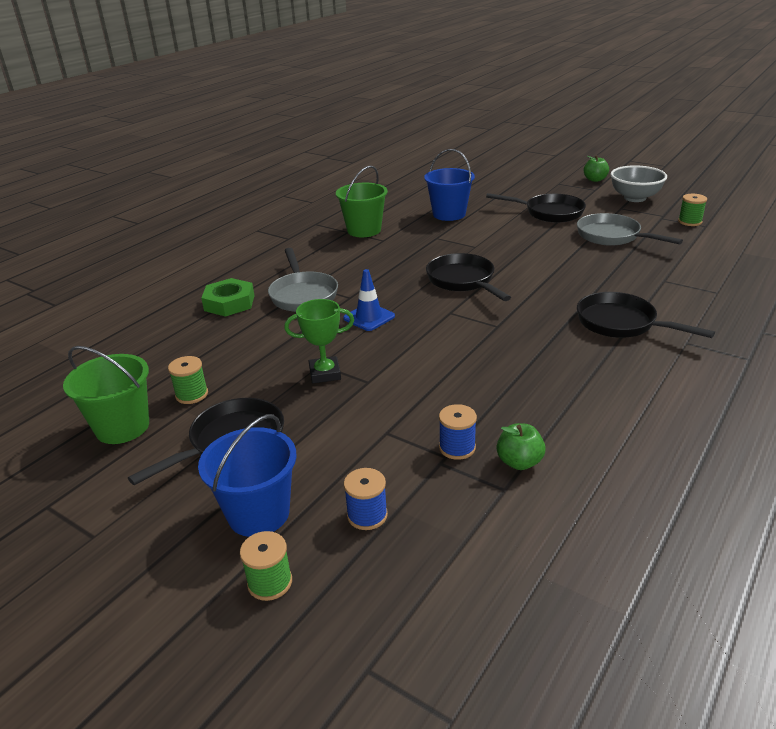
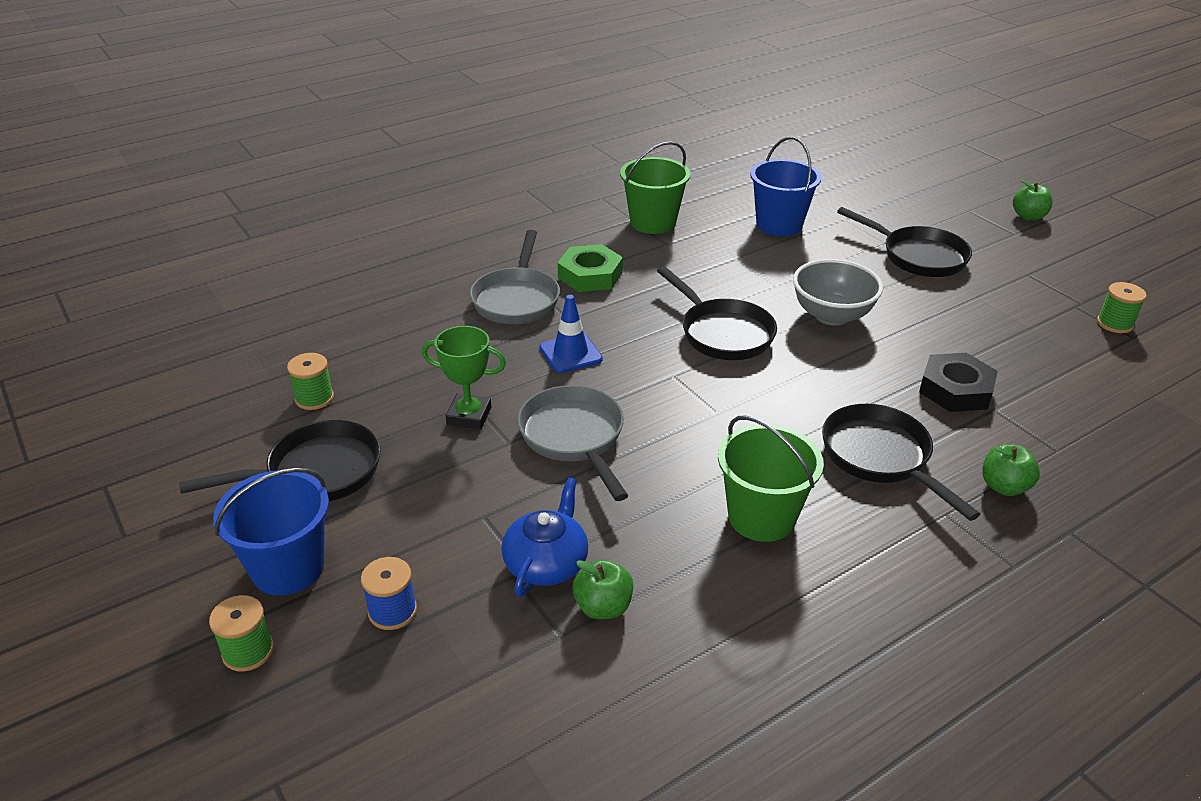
camera: 20 degrees right, 5 degrees up
(122, 427) = (224, 416): green bucket -> green bucket (761, 517)
(229, 303) = (428, 287): green nut -> green nut (590, 275)
(457, 448) = (546, 563): blue spool -> blue teapot
(463, 281) = (722, 333): black pan -> black pan turned 150 degrees clockwise
(612, 236) = (978, 318): grey pan -> grey pan (574, 438)
(632, 276) = (955, 390): none -> black nut
(635, 198) = (1063, 262): grey bowl -> grey bowl (831, 315)
(705, 319) = (1004, 487): none -> green apple

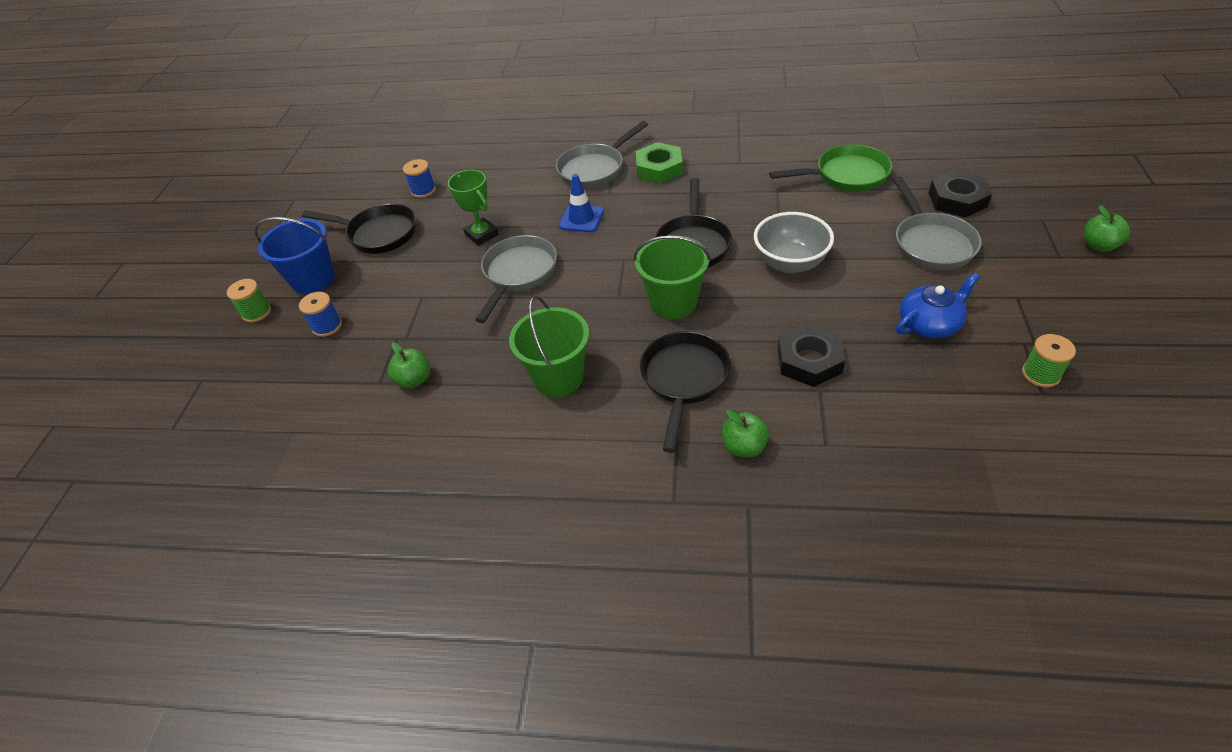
camera: 45 degrees right, 10 degrees up
(314, 398) = (423, 190): green spool -> blue spool
(546, 563) = (418, 340): blue teapot -> blue teapot (929, 324)
(653, 222) = (751, 143): green bucket -> green bucket (673, 302)
(779, 224) = (846, 176): blue bucket -> green pan
(891, 215) = (957, 200): none -> black nut
(918, 256) = (931, 243): black pan -> grey pan

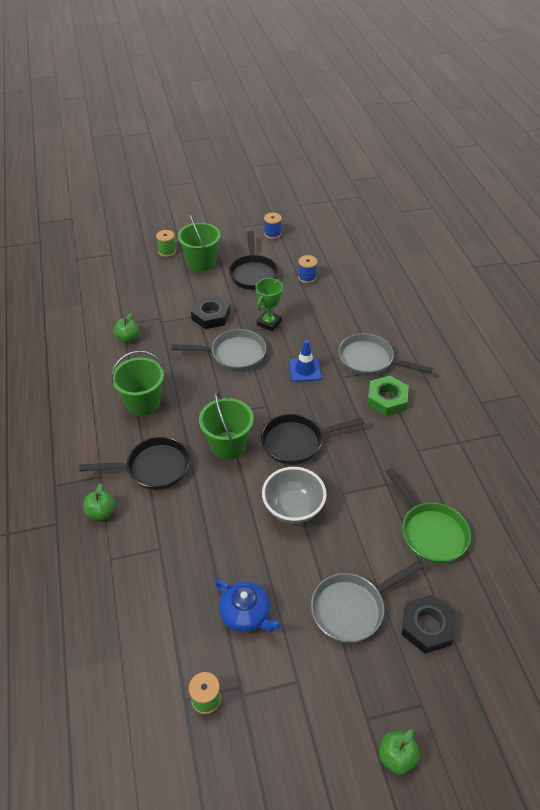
camera: 65 degrees right, 0 degrees up
(313, 279) = (201, 262): blue bucket -> green bucket
(327, 326) = (163, 284): blue spool -> blue spool (272, 234)
(809, 360) = (187, 537): black nut -> black nut (211, 316)

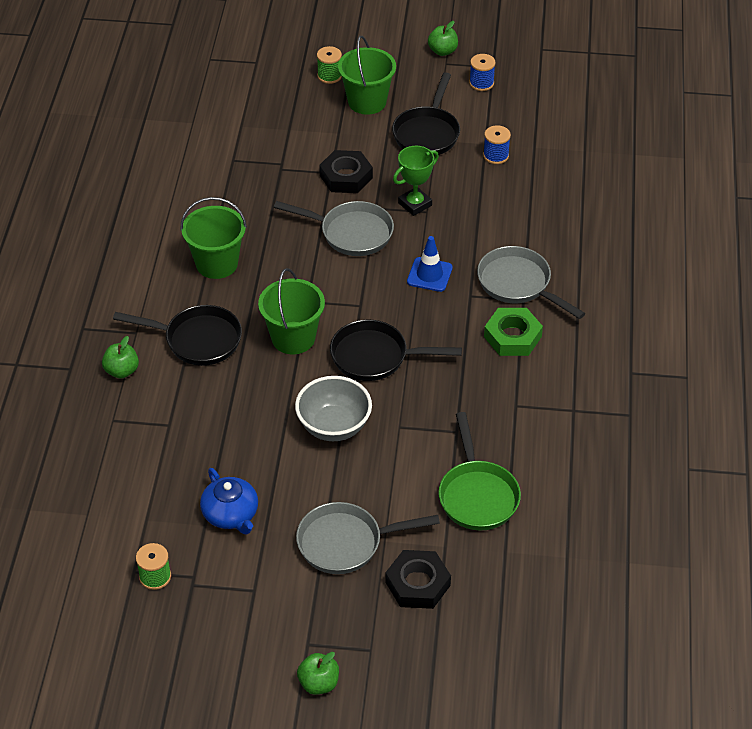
camera: 20 degrees right, 0 degrees up
(127, 338) = (231, 180): green apple -> green apple (442, 51)

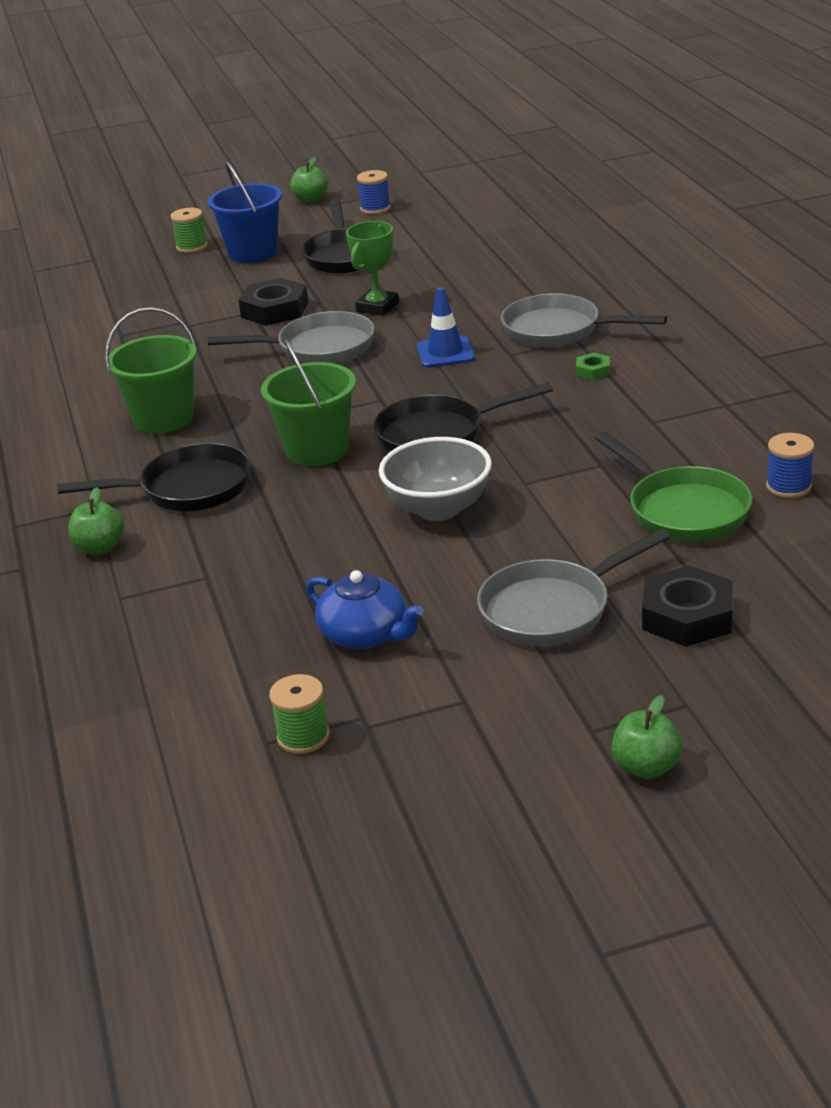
camera: 20 degrees left, 15 degrees down
(367, 102) = (253, 252): green bucket -> blue bucket
(496, 155) = (440, 250): blue spool -> blue spool (788, 486)
(512, 336) = (593, 370): green nut -> green nut, size x0.49

